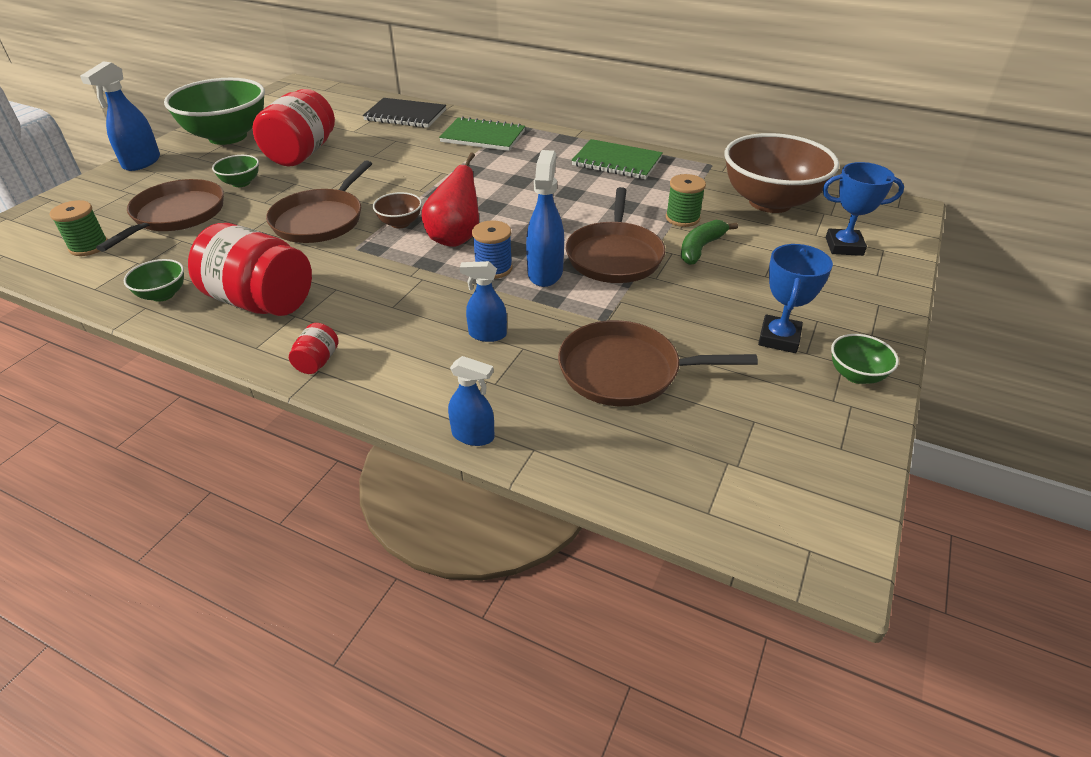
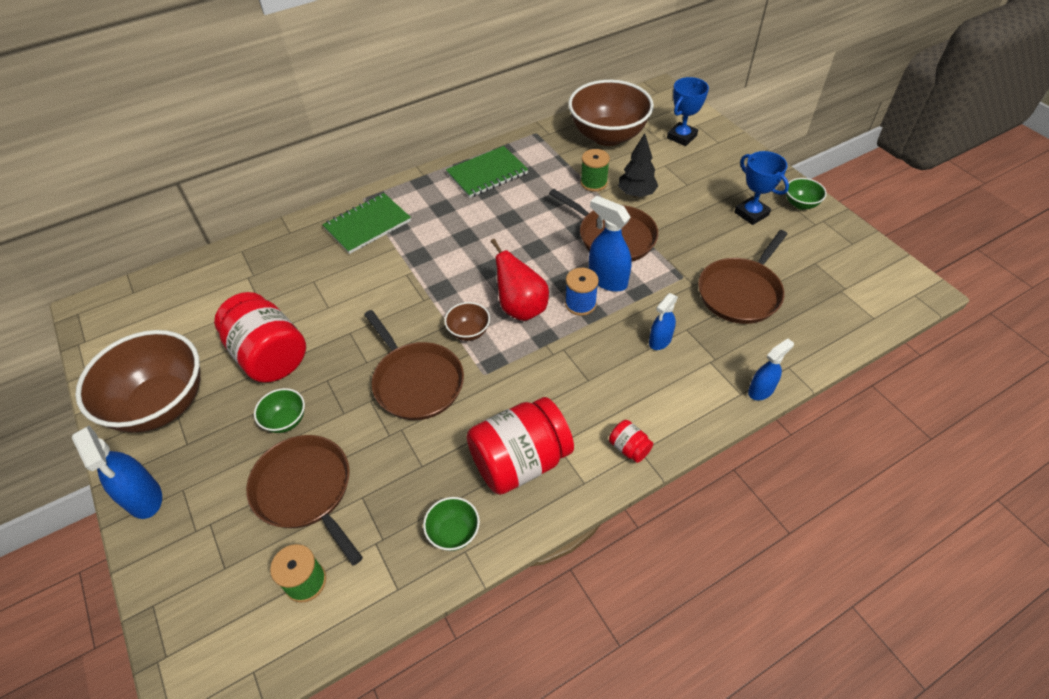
camera: 55 degrees left, 10 degrees up
(228, 136) = (161, 404): green bowl -> brown bowl
(405, 115) = (268, 256): black notebook -> none
(700, 248) = (636, 194): green banana -> black tree

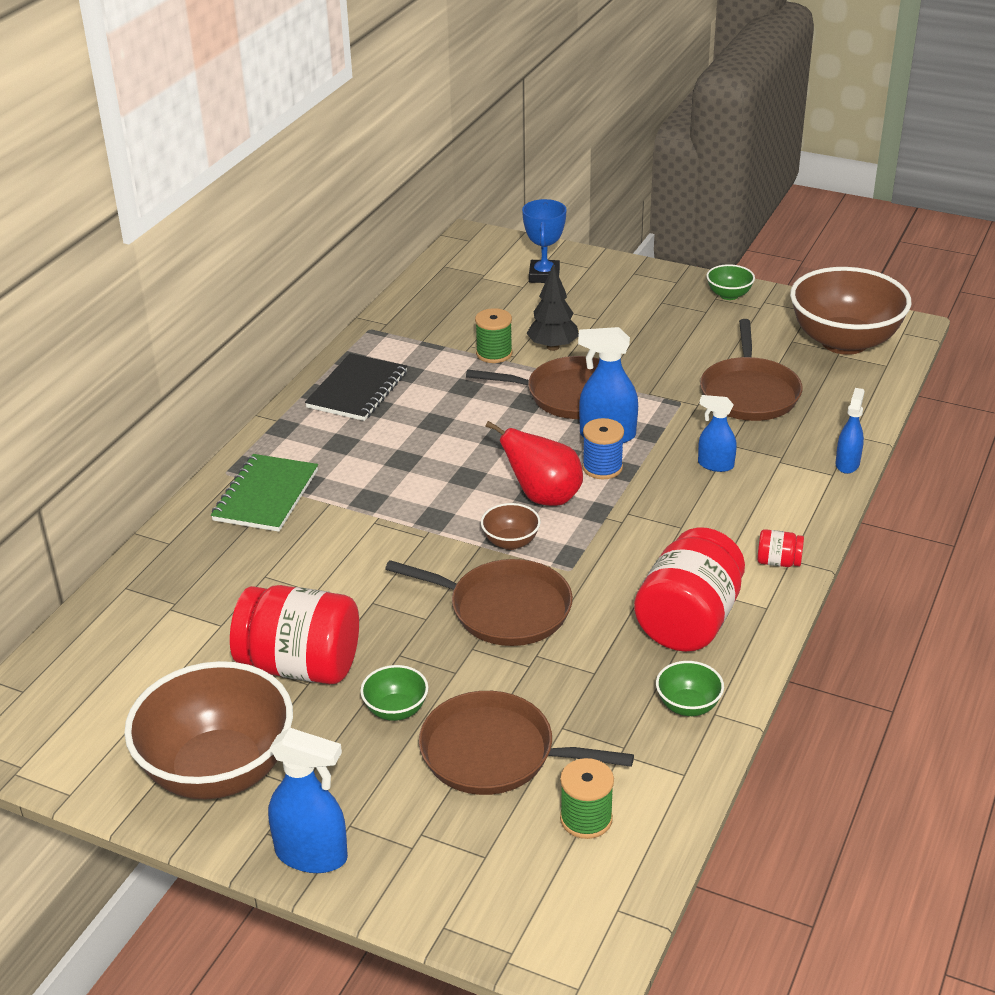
camera: 35 degrees left, 15 degrees down
(487, 174) = (357, 390): green notebook -> black notebook
(608, 136) = (459, 302): brown bowl -> brown bowl (844, 342)
(660, 341) = (715, 465): blue spray bottle -> blue spray bottle turned 105 degrees clockwise
(751, 213) = (690, 321): blue trophy -> none

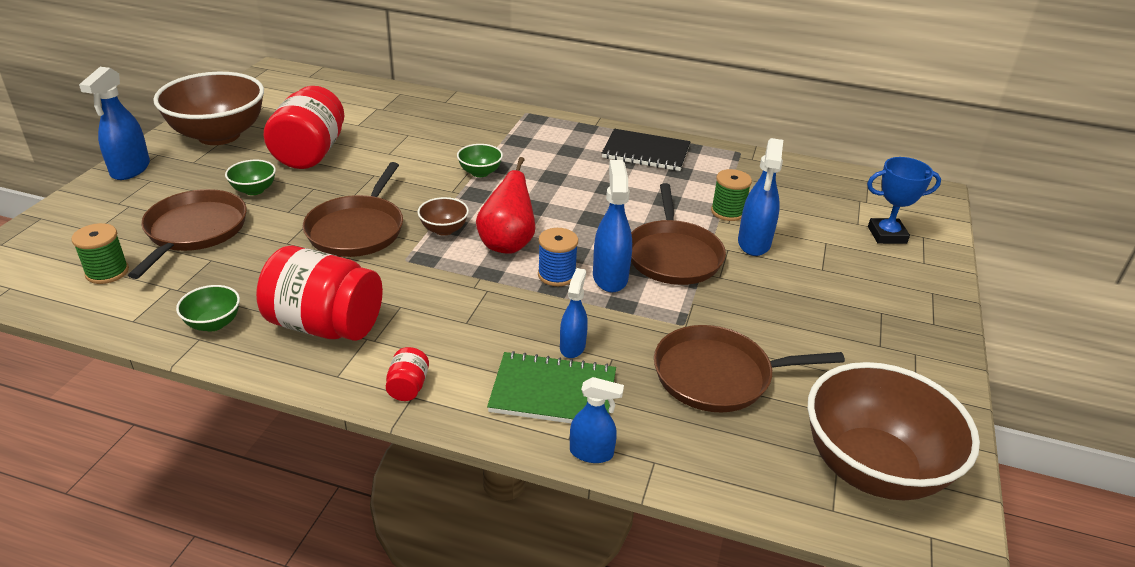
camera: 80 degrees right, 0 degrees up
(265, 495) = (500, 128): green notebook -> green notebook (553, 392)
(553, 347) = (754, 243): black tree -> blue spray bottle
(729, 295) = (929, 365): green bowl -> green bowl (480, 172)

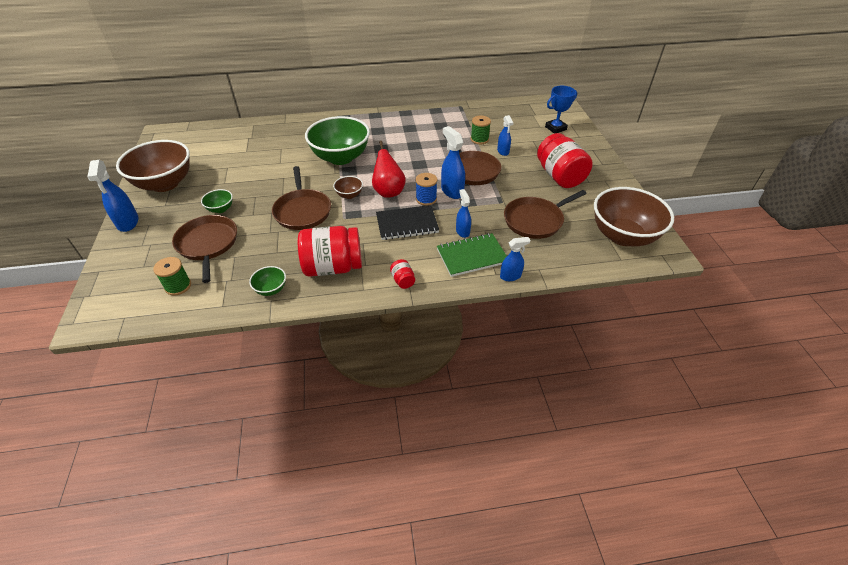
camera: 25 degrees left, 10 degrees up
(310, 153) = (233, 177): red jar -> red jar (559, 176)
(480, 172) = (341, 157): green bowl -> green bowl, size x2.33
(646, 152) = (416, 120): black notebook -> black notebook (407, 224)
(754, 243) = (503, 151): blue spray bottle -> blue spray bottle, size x0.64

